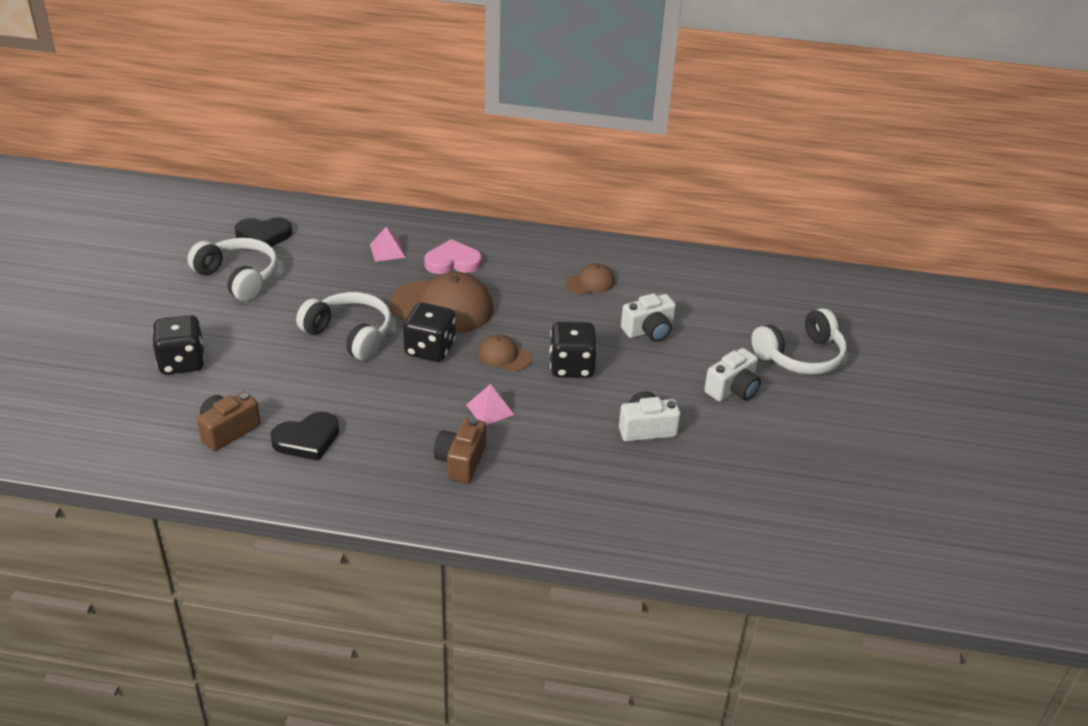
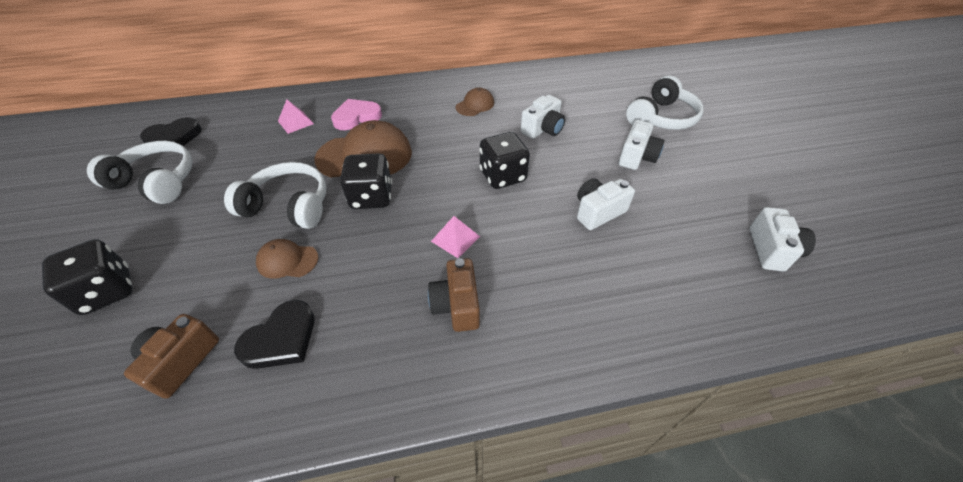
camera: 20 degrees left, 10 degrees up
(504, 356) = (440, 183): brown cap -> brown cap (287, 260)
(797, 514) = (771, 250): none -> white camera

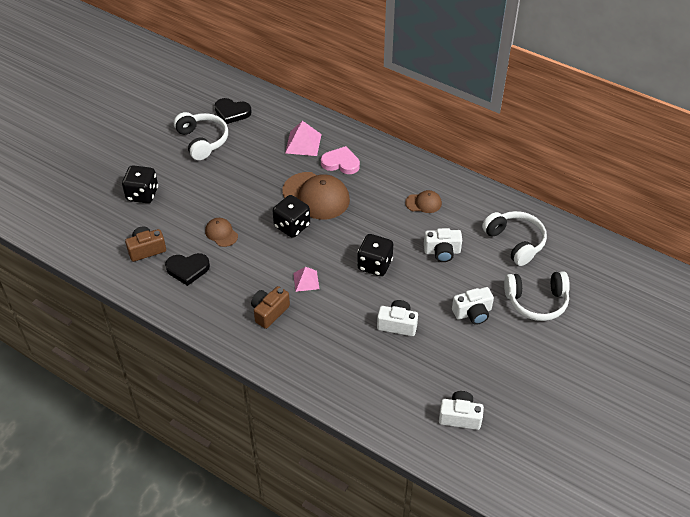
camera: 45 degrees right, 0 degrees up
(288, 206) = (248, 202): white headphones -> white headphones (515, 242)
(295, 122) = (303, 143): pink pyramid -> pink pyramid, size x1.52
(771, 250) = (460, 417): white camera -> white camera turned 135 degrees counterclockwise

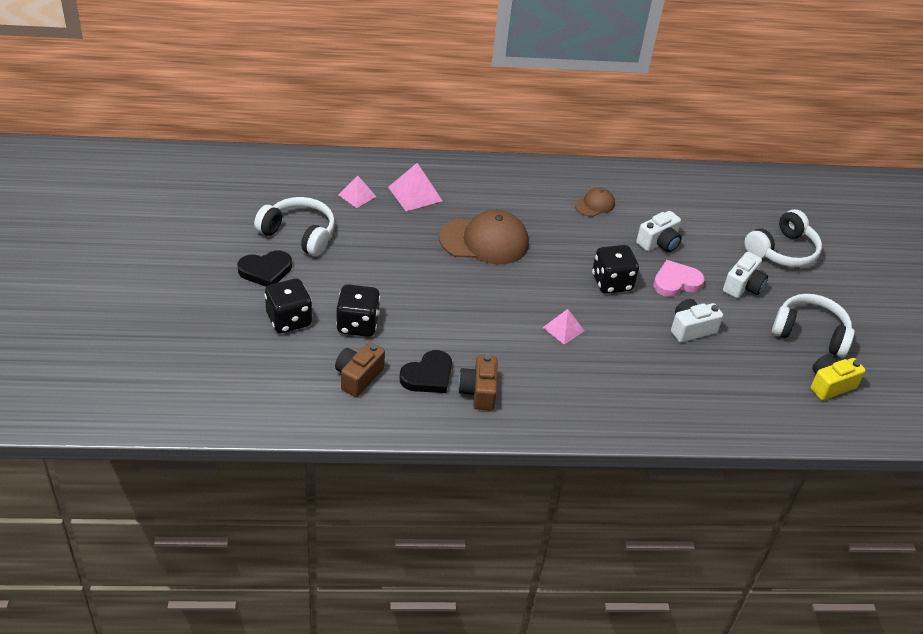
camera: 40 degrees left, 5 degrees down
(221, 233) = (425, 321): brown cap -> none
(232, 112) = (301, 191): black heart -> black heart (265, 271)
(264, 129) = (357, 195): none -> pink pyramid
(269, 312) = (560, 377): brown camera -> brown camera (479, 391)
(292, 226) = (492, 281): black dice -> black dice (357, 324)
(341, 163) = (474, 198): pink heart -> pink heart (676, 282)
(460, 417) = (830, 385): white camera -> yellow camera
(515, 242) = (711, 206): white headphones -> white headphones (810, 333)

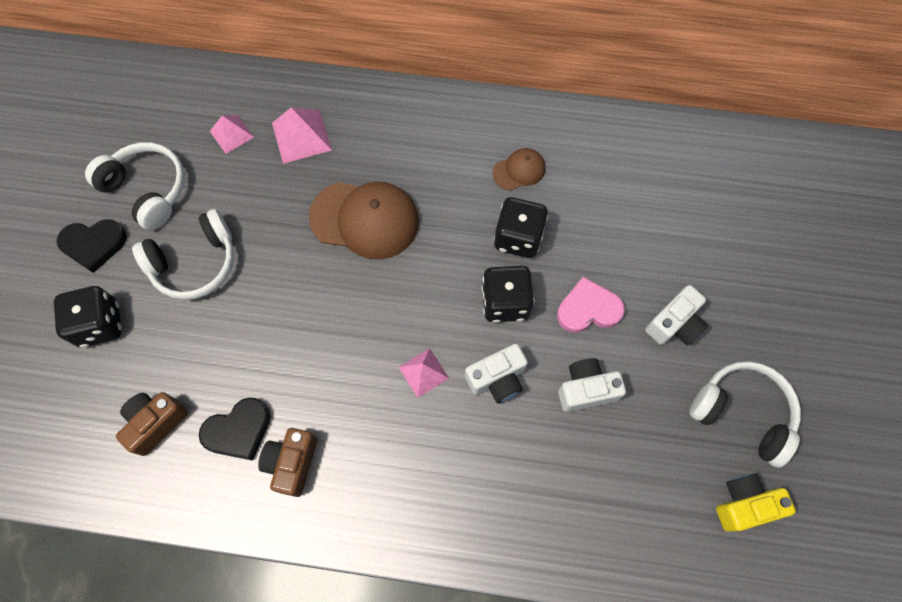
camera: 15 degrees right, 25 degrees up
(357, 324) = (177, 340): black dice -> black dice (518, 238)
(659, 243) = (584, 241): white camera -> white camera (497, 379)
(782, 251) = (744, 269): white headphones -> white headphones (195, 263)

